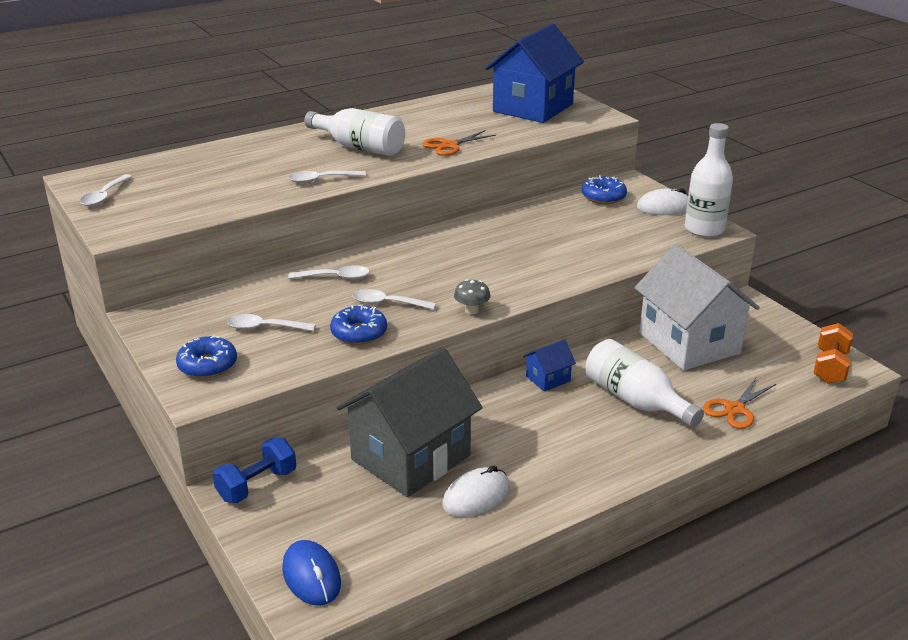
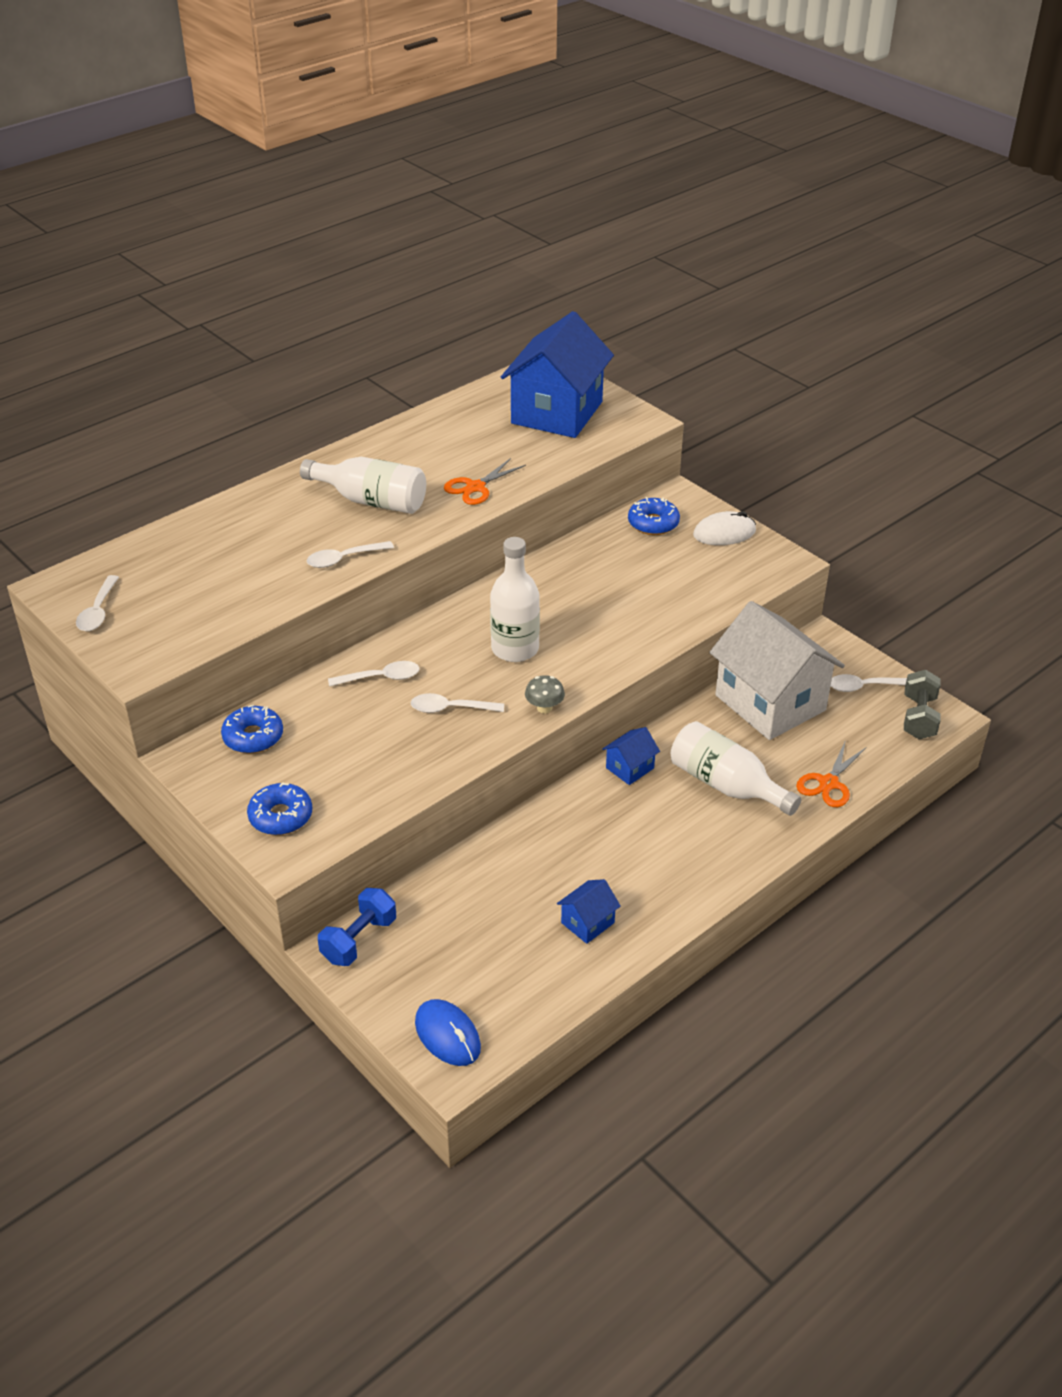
camera: 10 degrees left, 10 degrees up
(265, 327) = (325, 758): white spoon -> white spoon (863, 687)
(359, 333) = (431, 753): blue donut -> blue donut (253, 737)
(410, 457) = (509, 885): grey house -> none
(476, 496) = (587, 923): white mouse -> blue house
(704, 229) = (772, 562): white bottle -> white bottle (515, 649)
(830, 367) = (919, 717): orange dumbbell -> grey dumbbell

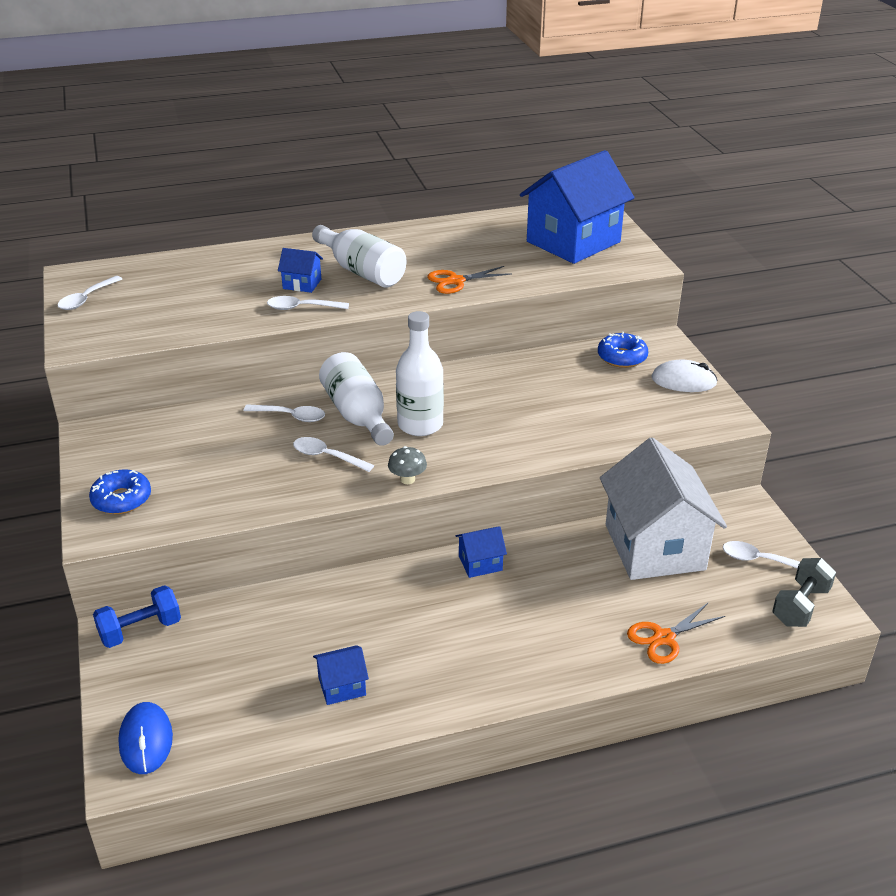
camera: 25 degrees right, 5 degrees down
(253, 737) = (154, 432): blue donut -> none
(320, 531) = (302, 284): none -> blue house
(726, 785) = (560, 607): white bottle -> white bottle (357, 415)

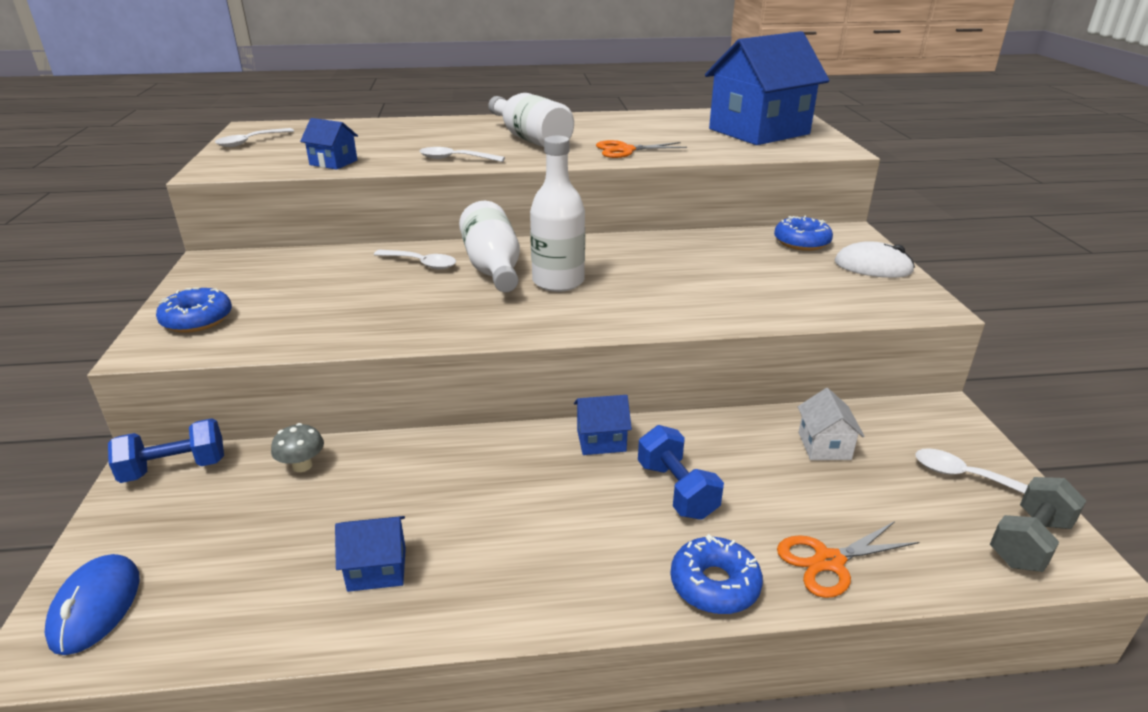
camera: 10 degrees right, 5 degrees down
(302, 284) = (465, 144): blue house -> blue house (333, 162)
(327, 456) = (442, 301): white spoon -> none
(407, 479) = (524, 330): grey mushroom -> grey mushroom (302, 466)
(547, 598) = (677, 490): none -> blue dumbbell
(586, 665) = (714, 584): none -> blue donut
(654, 547) = (824, 446): white house -> white house, size x0.42

